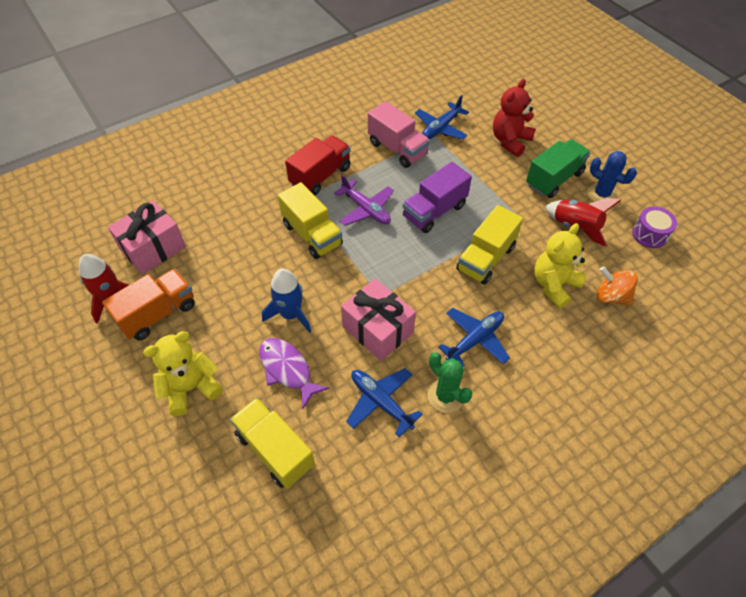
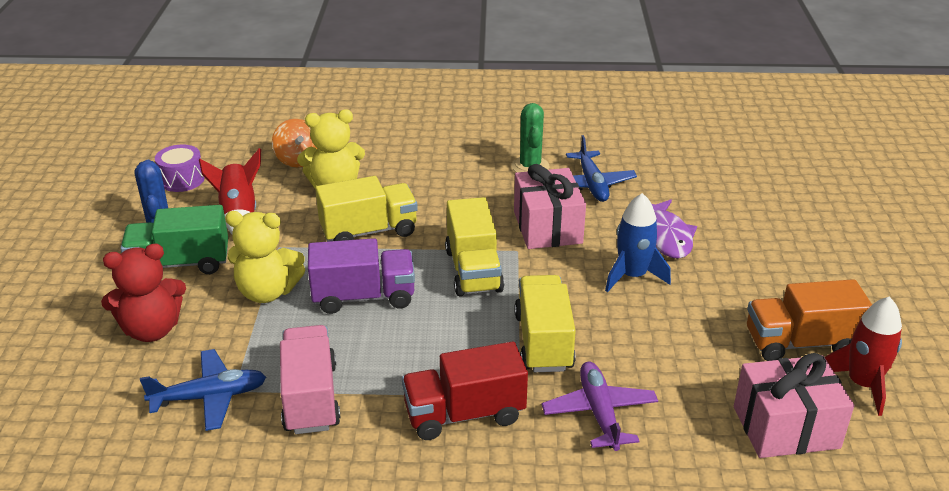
camera: 145 degrees left, 20 degrees down
(191, 388) = (780, 263): yellow teddy bear -> yellow teddy bear (267, 292)
(275, 450) = (713, 194): yellow truck -> yellow truck (473, 270)
(366, 209) = (445, 338): purple plane -> purple plane (599, 413)
(475, 340) = (461, 185): blue plane -> none

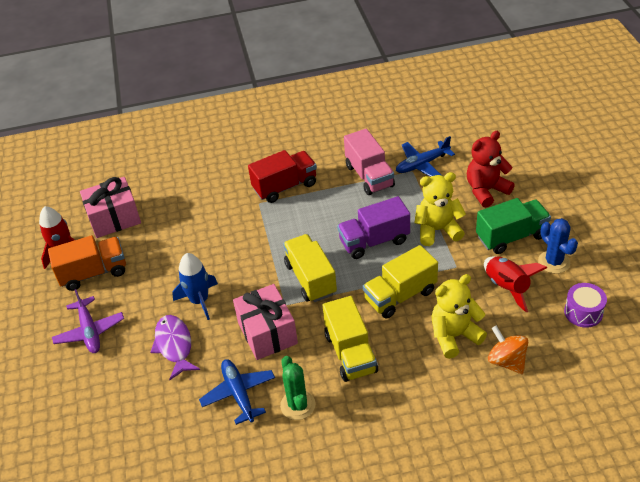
camera: 170 degrees right, 10 degrees up
(543, 342) = (252, 237): yellow truck -> yellow truck (350, 353)
(599, 413) = (214, 203): purple plane -> purple plane (89, 331)

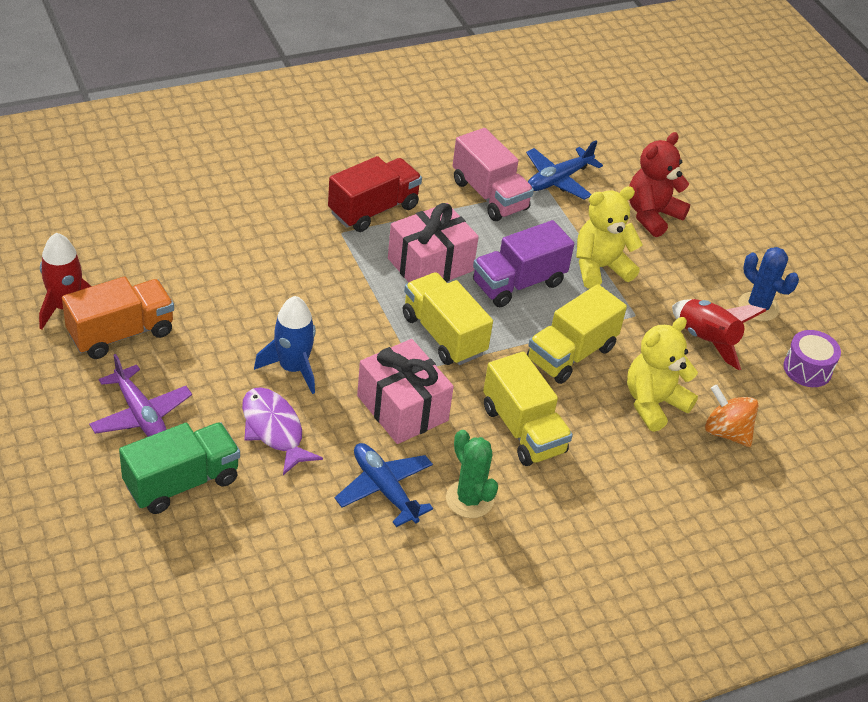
camera: 20 degrees left, 0 degrees up
(114, 218) = (129, 255): pink gift -> pink gift (430, 265)
(511, 236) = (697, 275): green truck -> green truck (182, 482)

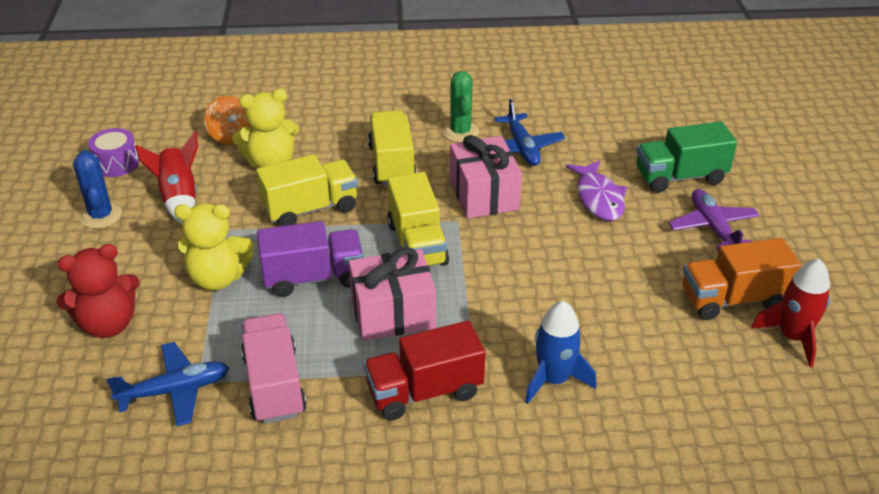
camera: 155 degrees left, 5 degrees down
(293, 368) = (570, 240): blue rocket -> blue rocket (553, 379)

